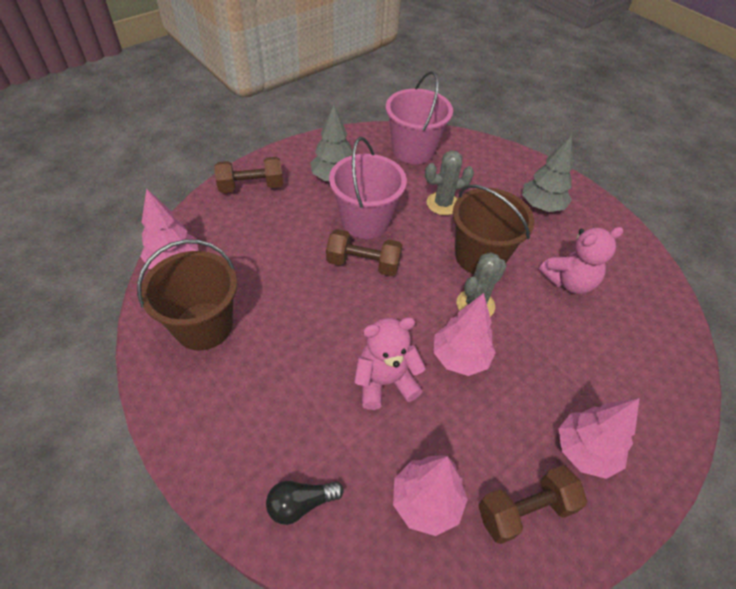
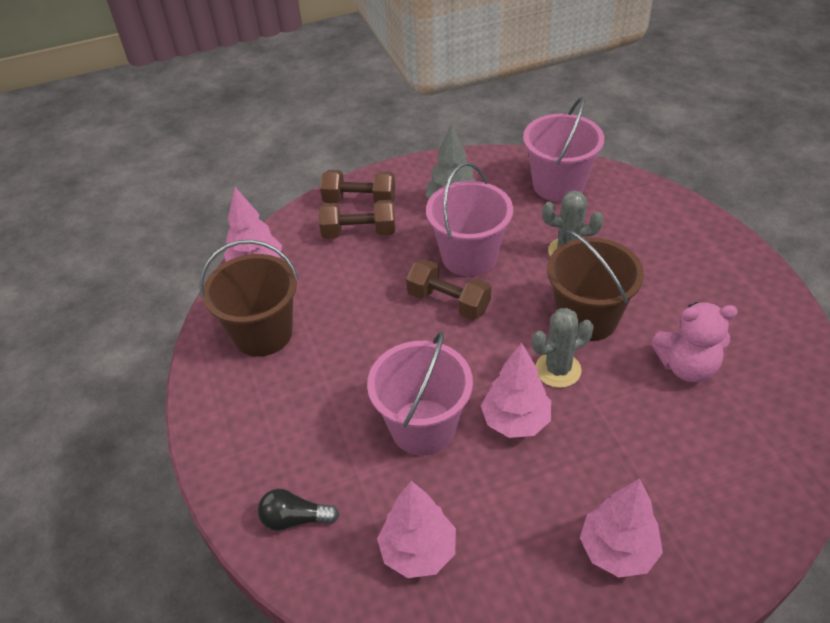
camera: 25 degrees right, 5 degrees down
(385, 382) = (423, 427): pink teddy bear -> pink bucket
(525, 510) = (520, 589): brown dumbbell -> brown dumbbell (359, 232)
(541, 206) = (692, 273): grey tree -> none

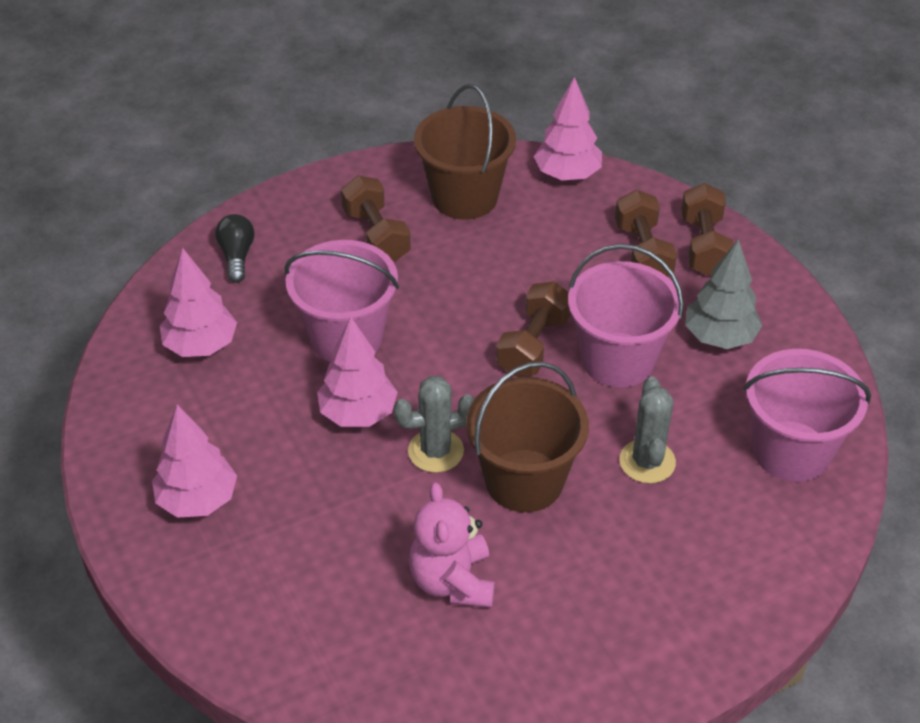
camera: 80 degrees right, 0 degrees up
(295, 400) = (376, 235): none -> brown dumbbell
(558, 370) = (436, 451): grey cactus -> grey cactus turned 75 degrees counterclockwise

